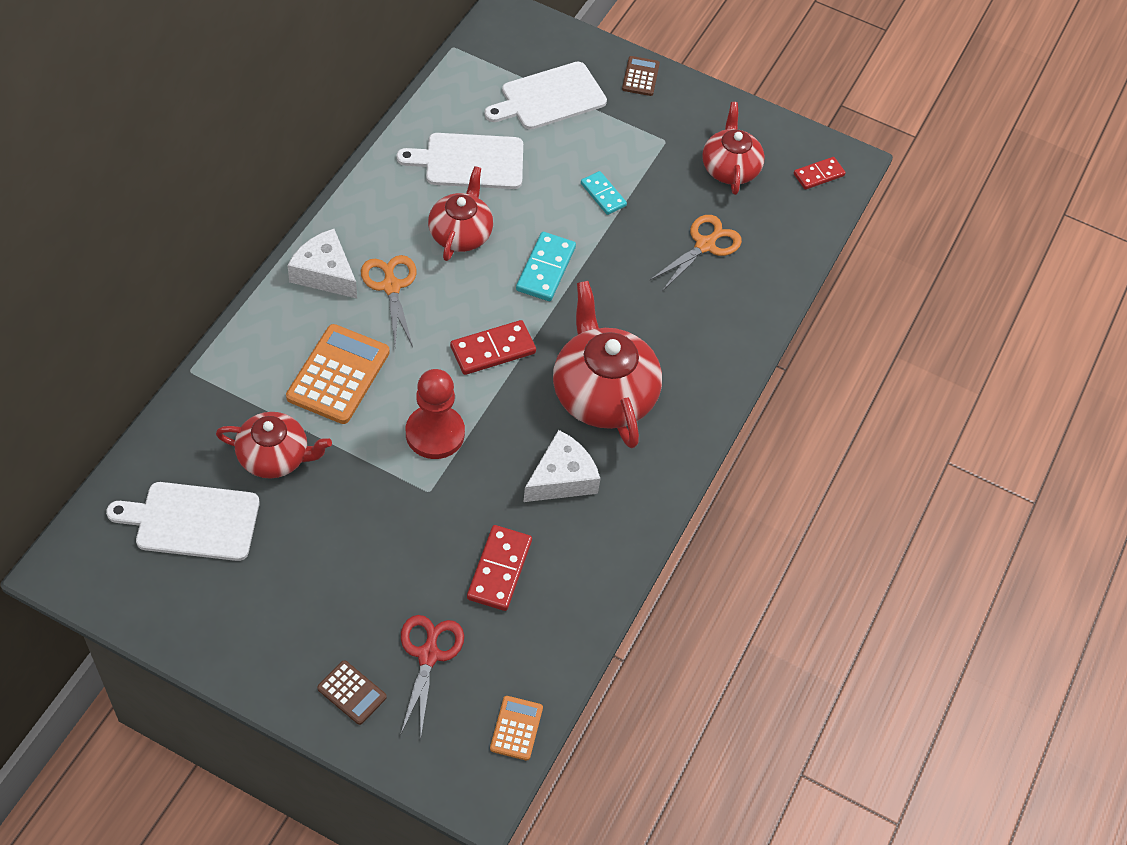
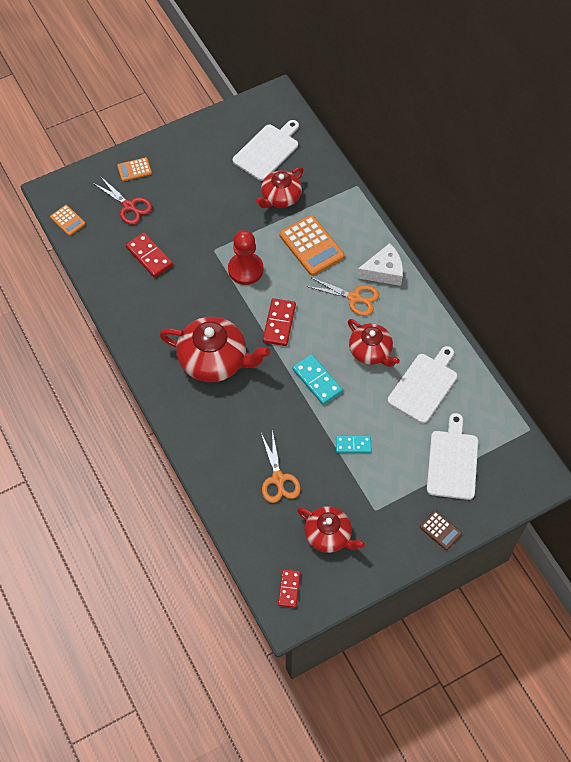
camera: 130 degrees right, 5 degrees up
(352, 693) = (134, 170): brown calculator -> orange calculator
(562, 478) = (178, 311): white cheese -> none

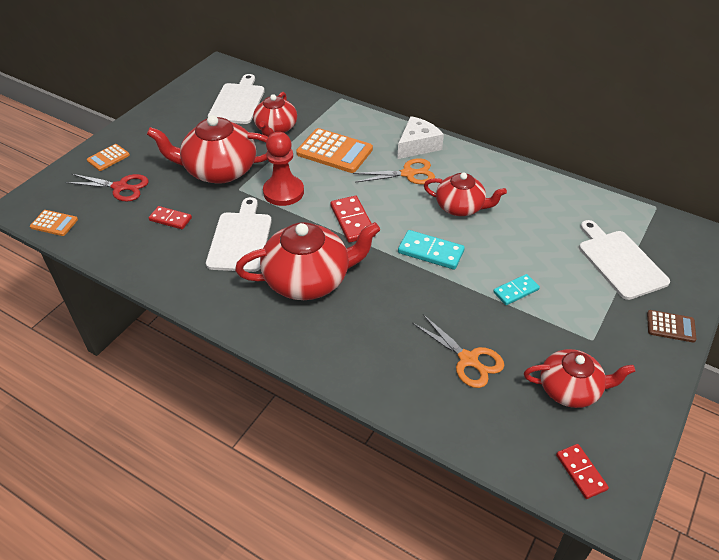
camera: 30 degrees left, 15 degrees down
(149, 256) = (170, 219): red domino -> red domino, size x0.67
(210, 223) = (219, 170): none -> red teapot
(424, 385) = (534, 213): white cutting board -> white cutting board (240, 239)

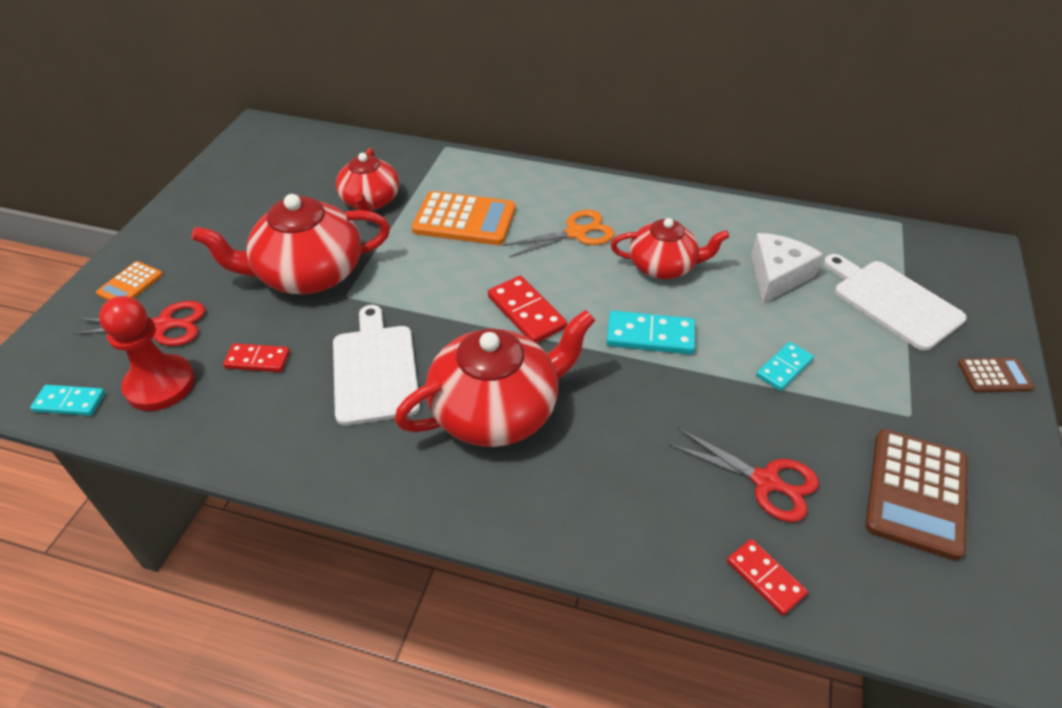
camera: 15 degrees left, 0 degrees up
(54, 223) = (70, 402): orange calculator -> turquoise domino
(238, 102) = (302, 173): white cutting board -> none
(283, 192) = (413, 289): red pawn -> red pawn (160, 385)
(417, 145) = (573, 193): white cheese -> white cheese (777, 276)
(468, 359) = (765, 481): orange scissors -> red scissors
(570, 389) = (916, 493): red teapot -> brown calculator
(580, 472) = (986, 614): red domino -> red domino (765, 578)

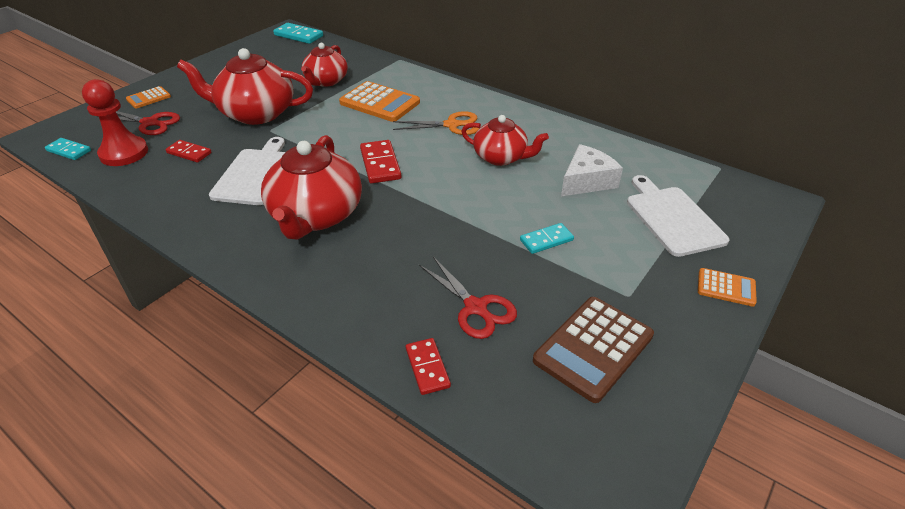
camera: 20 degrees right, 5 degrees down
(497, 410) = (316, 216): red teapot -> red teapot turned 105 degrees clockwise
(650, 336) = (458, 197): turquoise domino -> turquoise domino (298, 35)
(994, 376) = (726, 288): brown calculator -> orange calculator

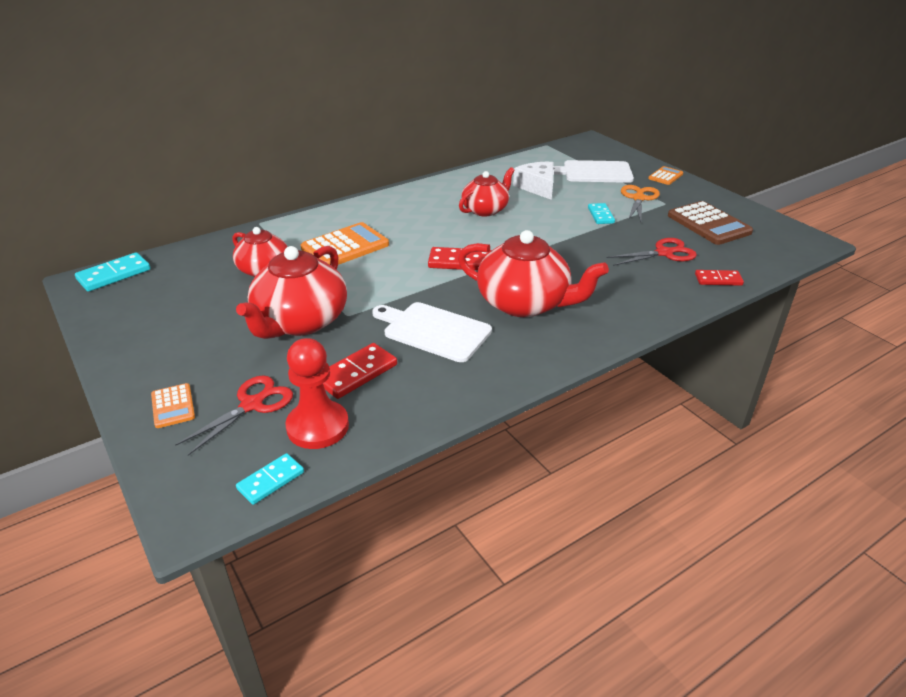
camera: 70 degrees left, 5 degrees down
(189, 153) = (356, 373): red domino -> red domino, size x1.50
(451, 125) = (418, 220): orange scissors -> orange scissors (638, 198)

